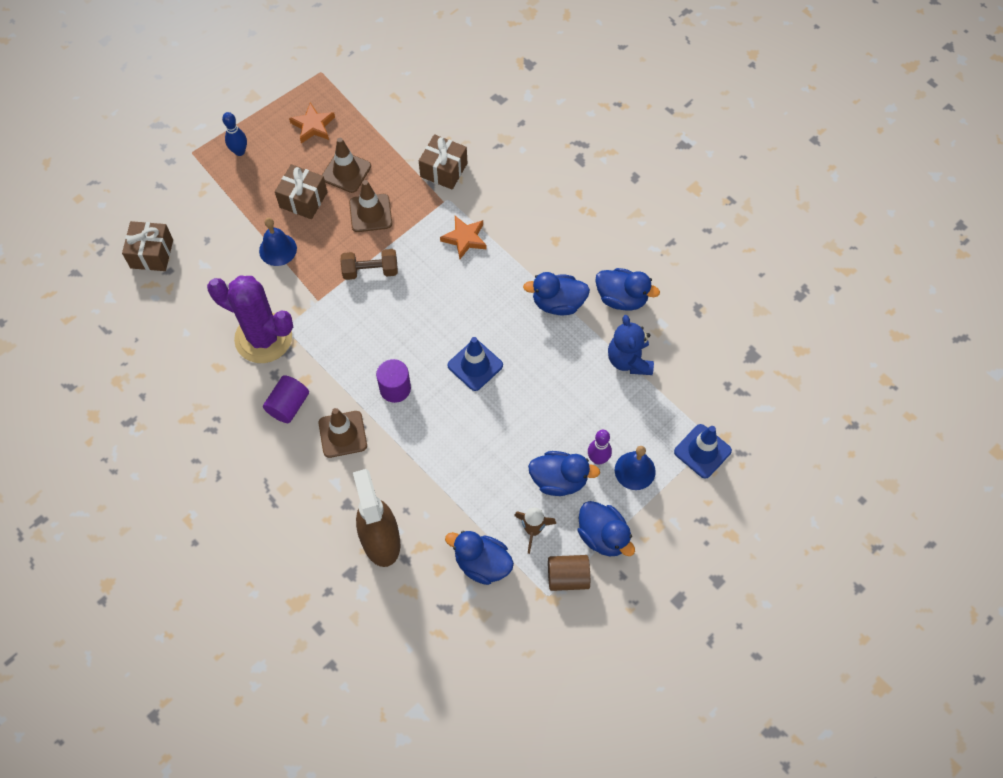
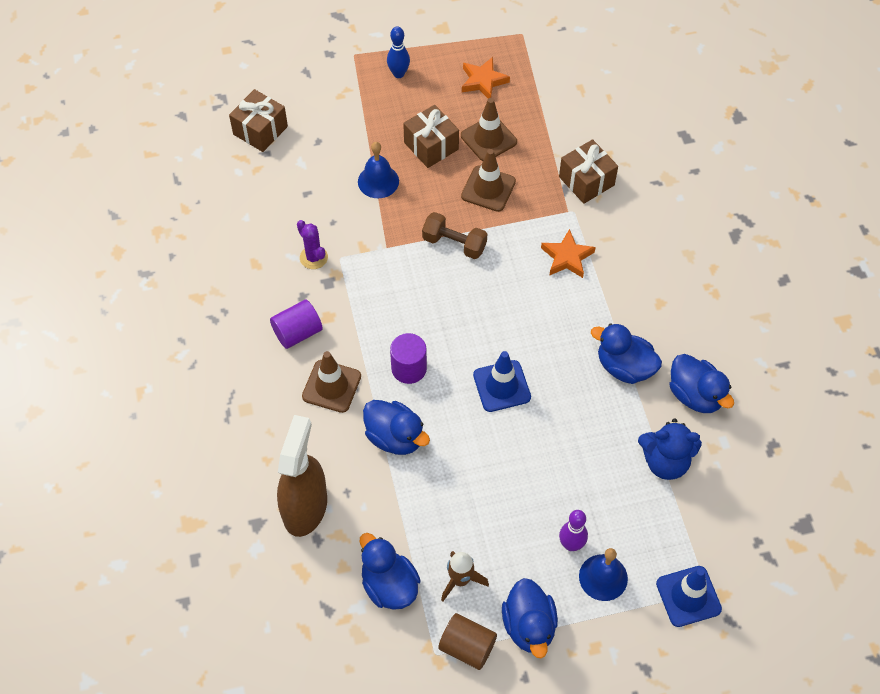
camera: 30 degrees right, 5 degrees down
(263, 338) = (313, 257): purple cactus -> purple cactus, size x0.45
(559, 480) = (518, 544): blue duck -> blue duck (395, 437)
(629, 360) = (665, 461): blue teddy bear -> blue teddy bear turned 105 degrees counterclockwise

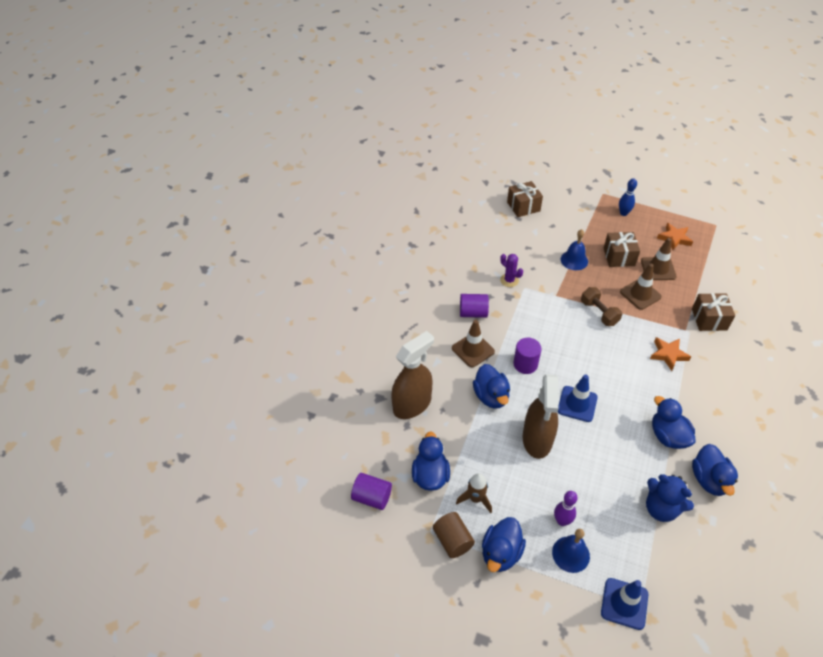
camera: 35 degrees right, 10 degrees down
(313, 257) = (509, 280): purple cactus -> purple cactus turned 45 degrees counterclockwise
(338, 657) = (372, 497): none -> purple cylinder
(484, 461) = (537, 439): none -> brown spray bottle

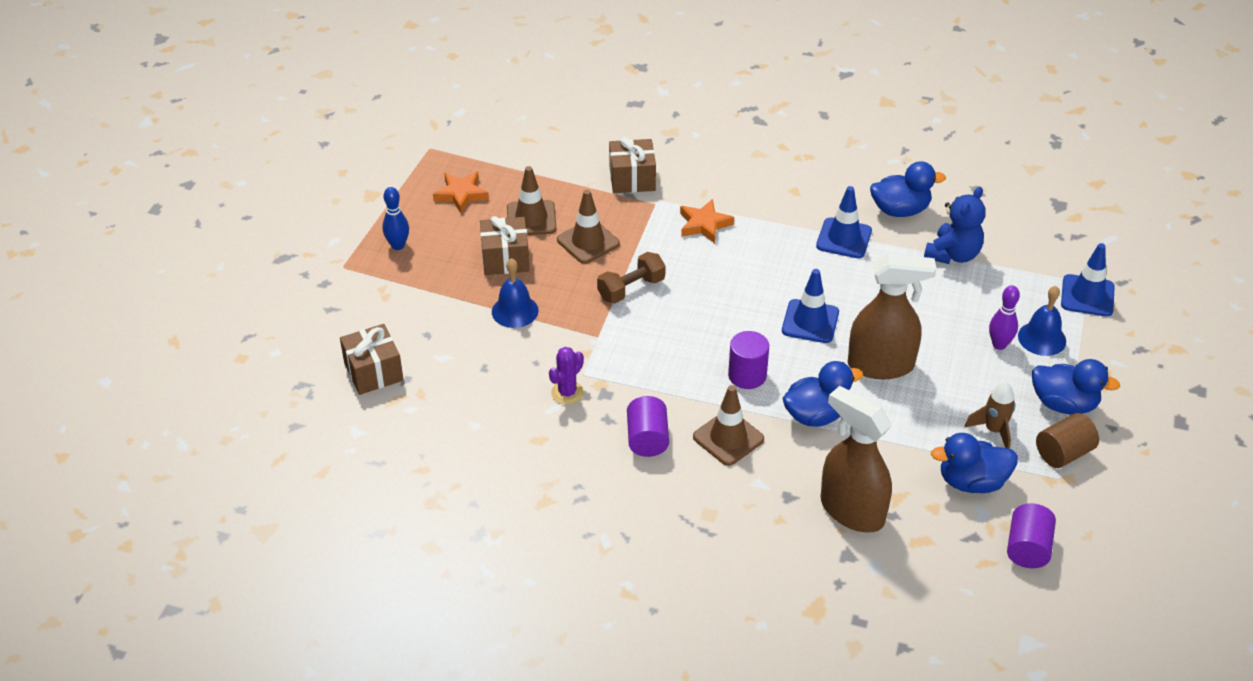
camera: 95 degrees left, 5 degrees down
(668, 436) = (844, 238): blue duck -> blue traffic cone

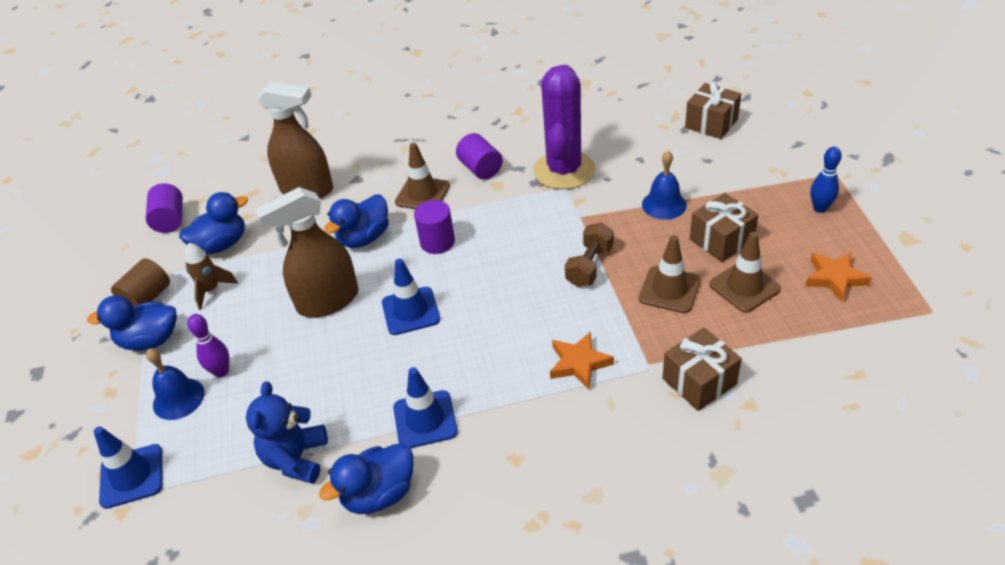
camera: 155 degrees right, 0 degrees up
(567, 393) = (564, 170): purple cactus -> purple cactus, size x2.24

